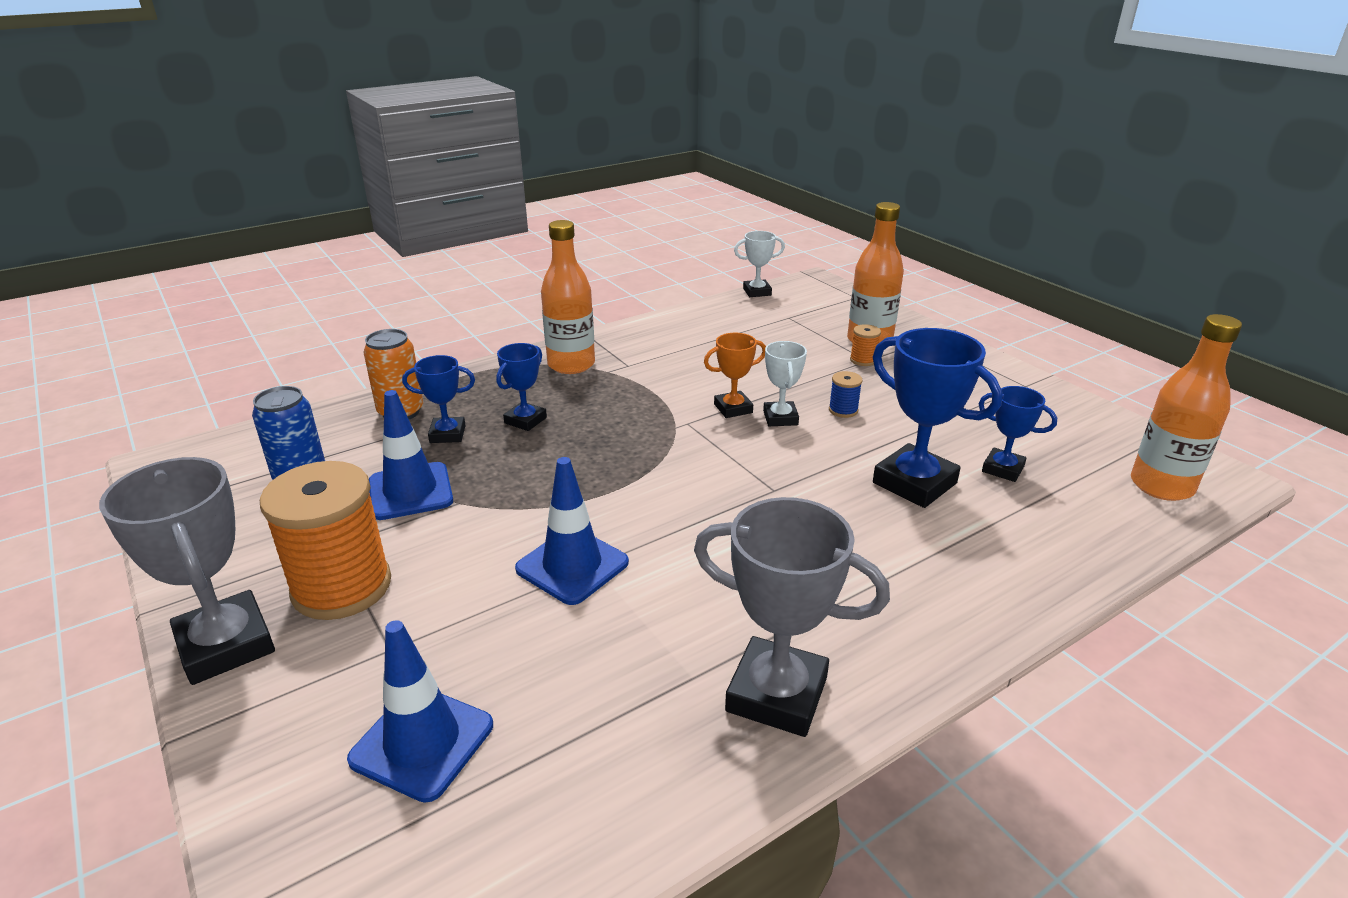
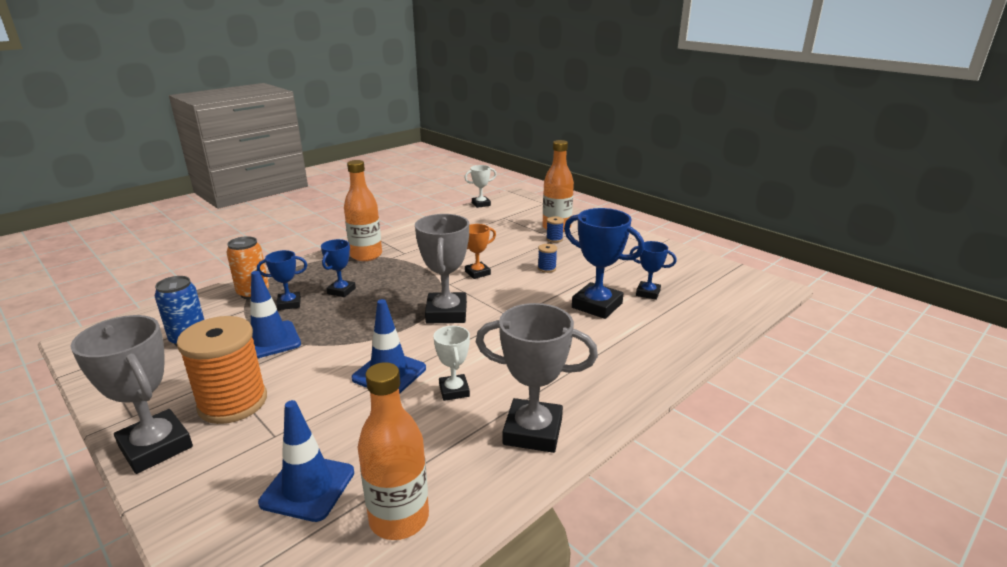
camera: 10 degrees left, 5 degrees down
(674, 473) = (446, 313): none -> grey trophy
(780, 418) = (508, 276): white trophy -> white trophy (454, 390)
(863, 360) = (554, 239): orange spool -> blue spool
(1161, 486) = (739, 294): orange bottle -> orange bottle (399, 518)

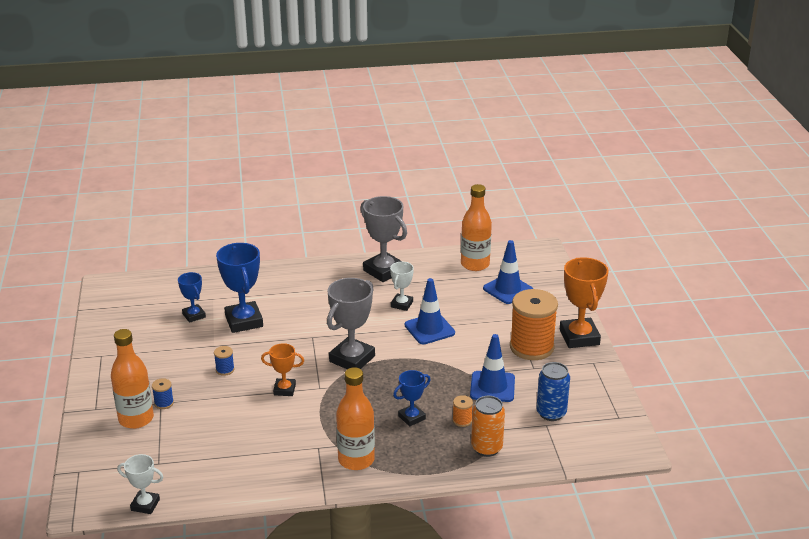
camera: 145 degrees left, 5 degrees up
(156, 447) = (579, 337): grey trophy -> orange trophy
(289, 304) = (462, 420): blue trophy -> orange spool

